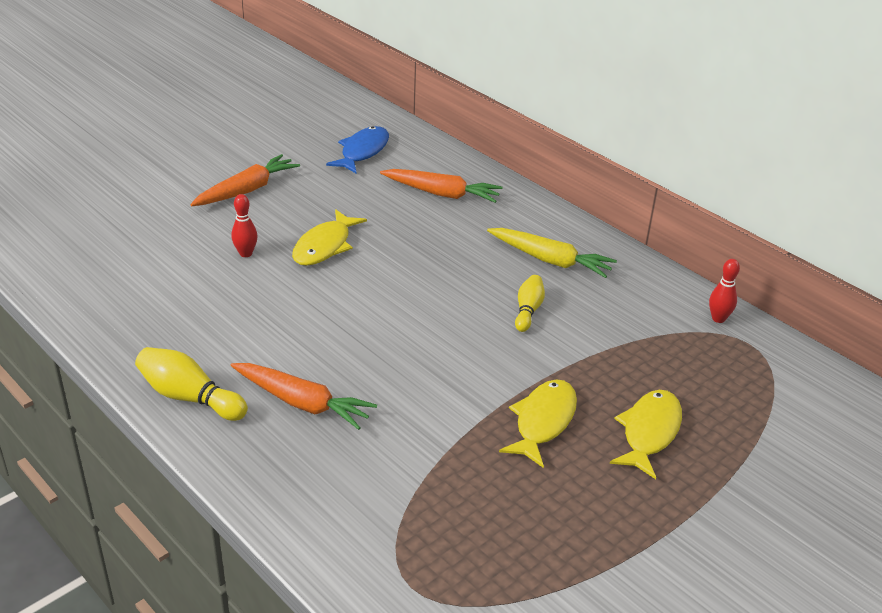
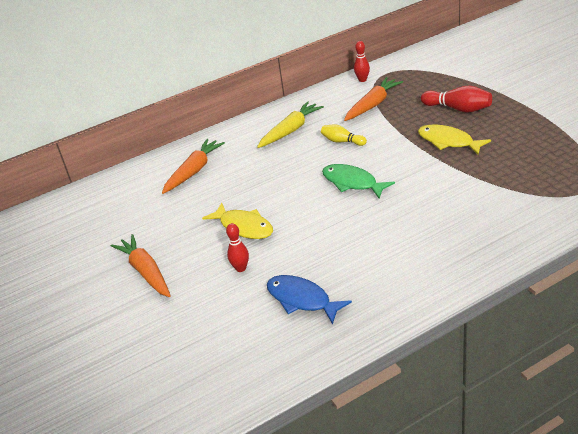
camera: 70 degrees left, 0 degrees up
(190, 397) = (417, 289): yellow bowling pin -> none
(302, 403) = (426, 234): orange carrot -> orange carrot (373, 105)
(363, 151) = (115, 208): blue fish -> blue fish (302, 299)
(423, 327) = (352, 183): none -> green fish
(649, 432) = (458, 109): yellow fish -> red bowling pin

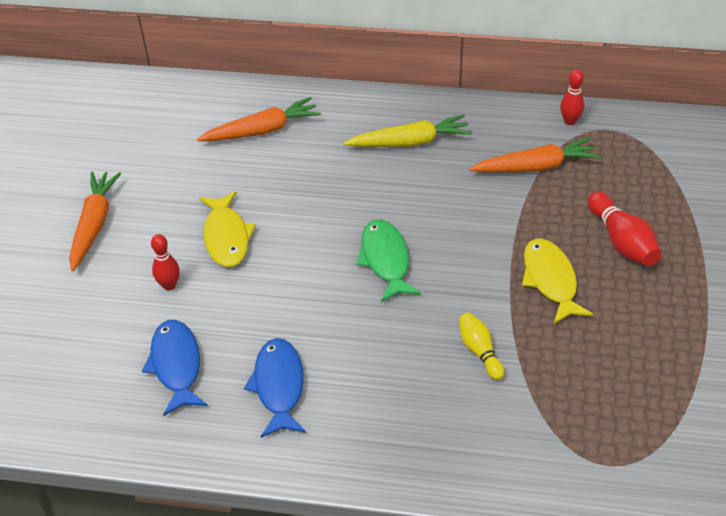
camera: 35 degrees right, 10 degrees up
(342, 141) = (442, 196): yellow bowling pin -> yellow bowling pin (480, 351)
(377, 269) = (279, 386): none -> blue fish

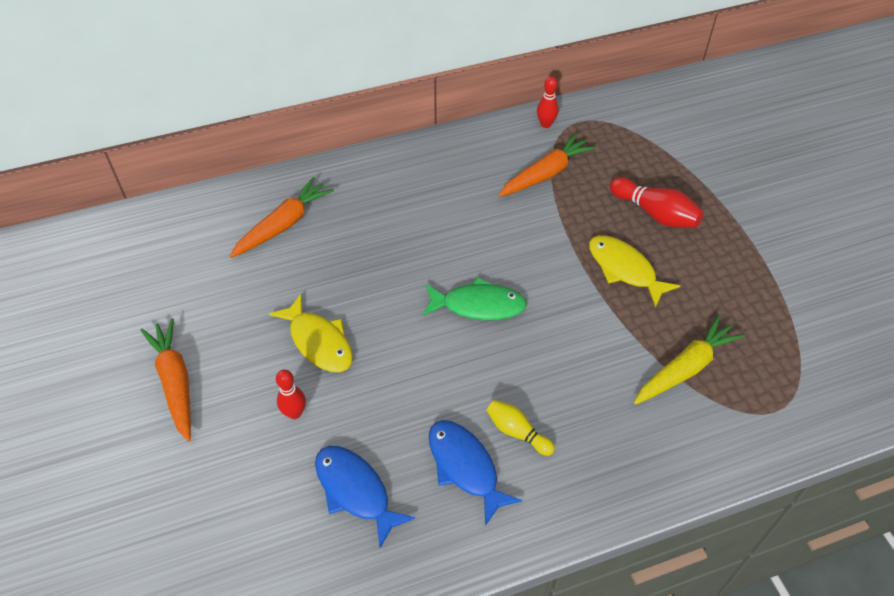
camera: 30 degrees left, 5 degrees up
(386, 260) = (478, 305): green fish -> green fish turned 135 degrees clockwise
(410, 142) = (426, 189): yellow carrot -> yellow carrot (685, 368)
(480, 351) = (612, 356): yellow bowling pin -> yellow bowling pin (517, 432)

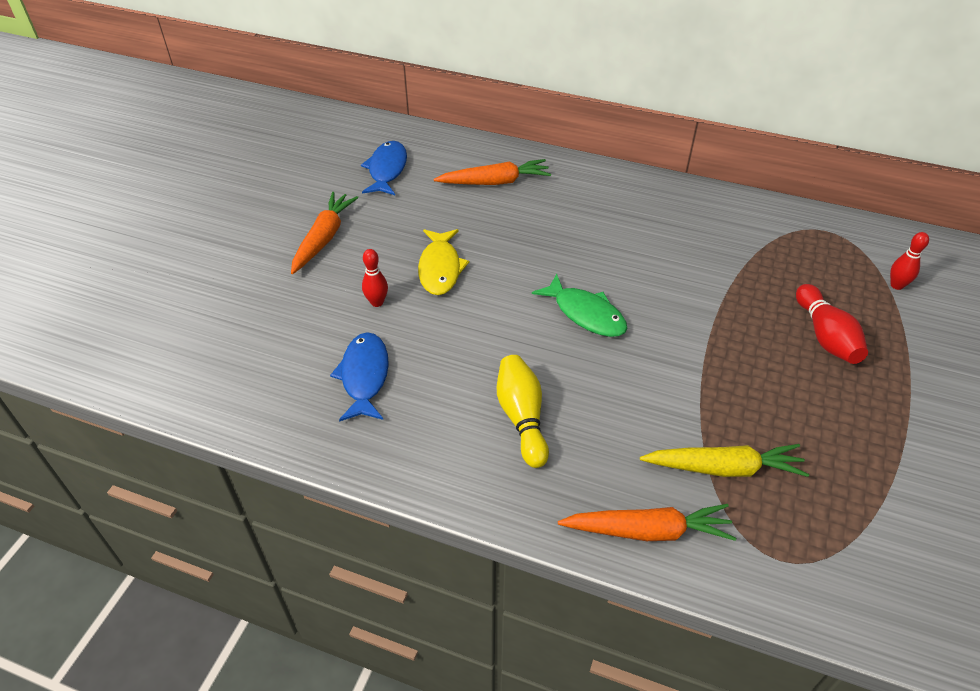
camera: 40 degrees right, 5 degrees down
(465, 467) = (456, 414): blue fish -> blue fish (387, 170)
(517, 432) = (522, 418): yellow bowling pin -> yellow bowling pin, size x1.54
(545, 124) = (788, 217): red bowling pin -> red bowling pin (896, 285)
(546, 174) = (748, 253): orange carrot -> orange carrot (647, 531)
(624, 269) = (746, 361): yellow fish -> none

